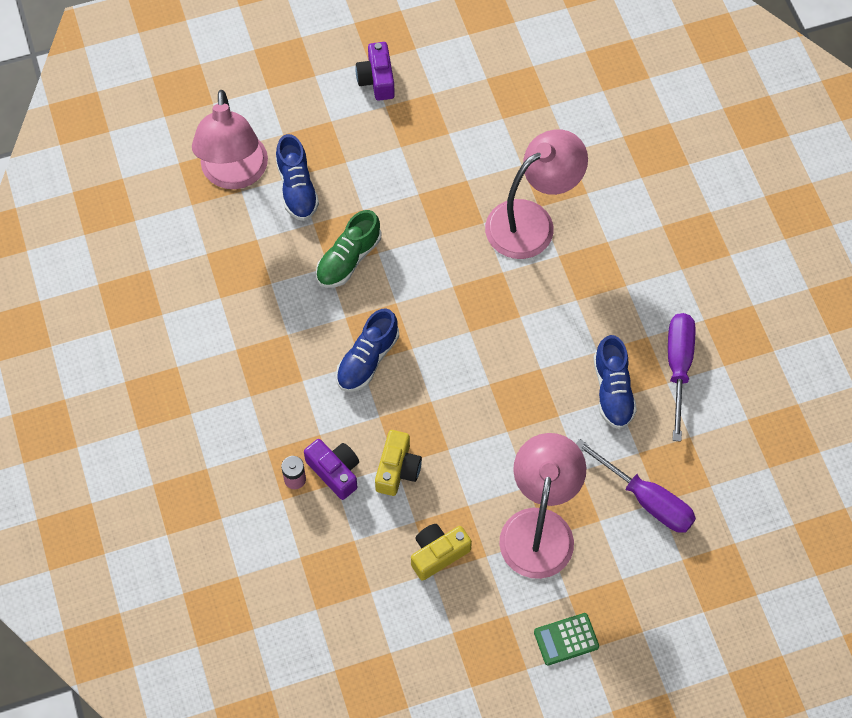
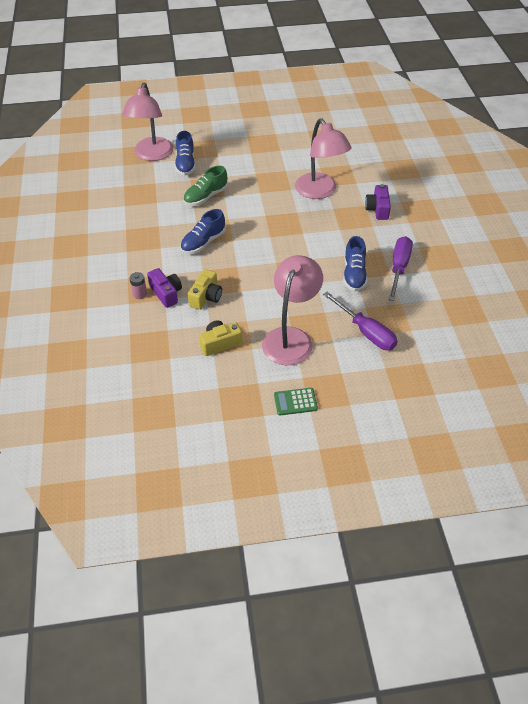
camera: 10 degrees right, 15 degrees down
(377, 79) = (245, 125): purple camera -> purple camera (378, 209)
(531, 221) = (320, 192): pink lamp -> pink lamp turned 90 degrees clockwise

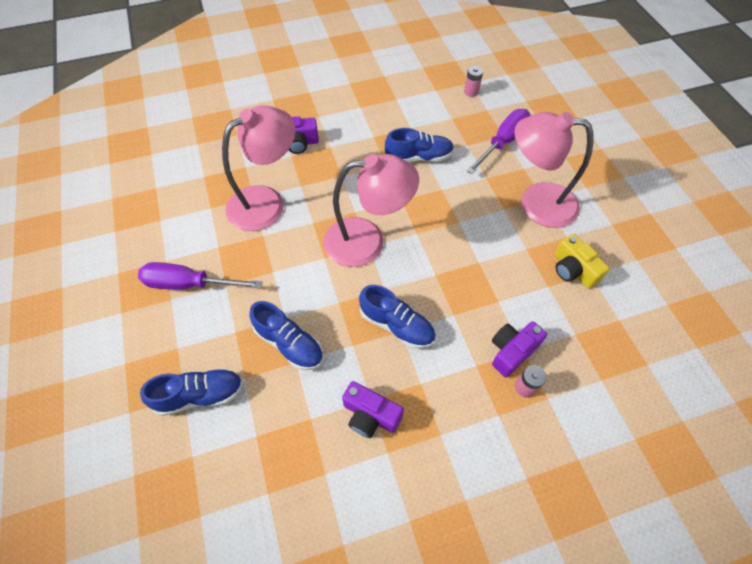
camera: 100 degrees left, 10 degrees up
(149, 225) = (370, 415): none -> purple camera
(152, 155) = (169, 465): pink lamp -> pink lamp (367, 241)
(206, 197) = (289, 343): green shoe -> blue shoe
(206, 297) = (502, 300): yellow camera -> none
(295, 402) = (620, 189): green calculator -> none
(399, 268) = (398, 121): purple screwdriver -> purple screwdriver (189, 284)
(438, 323) = (471, 92): none -> pink battery

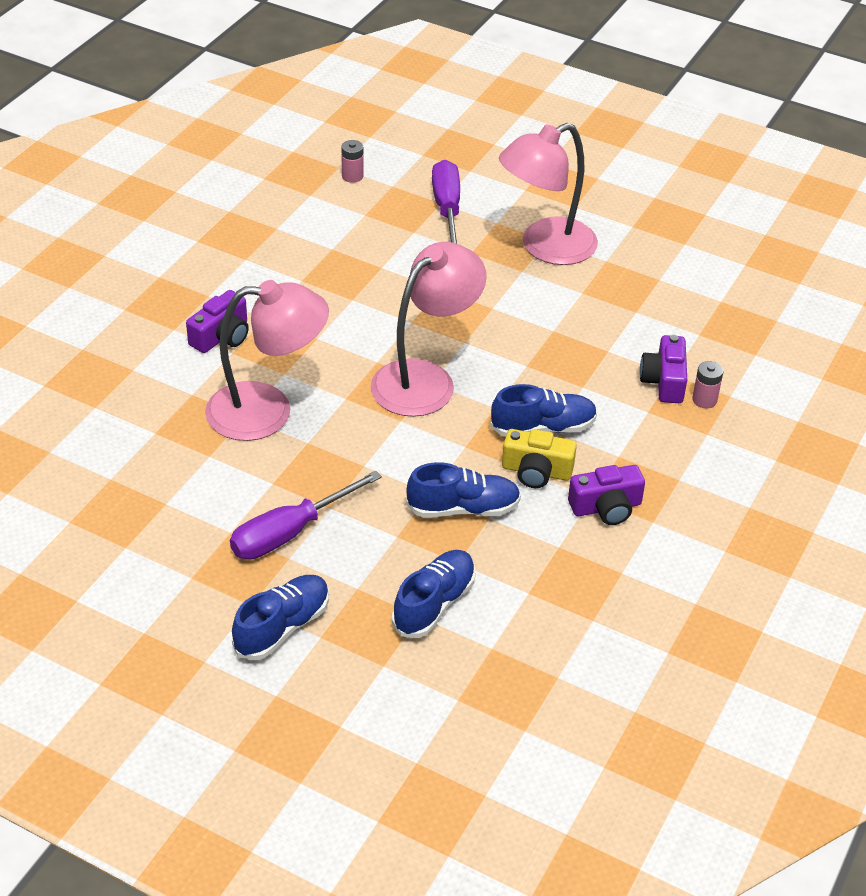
camera: 45 degrees left, 15 degrees down
(266, 202) = (267, 411): pink lamp -> pink lamp turned 75 degrees clockwise
(418, 157) = (378, 272): blue shoe -> blue shoe (282, 627)
(573, 270) = (641, 285): yellow camera -> yellow camera (536, 471)

